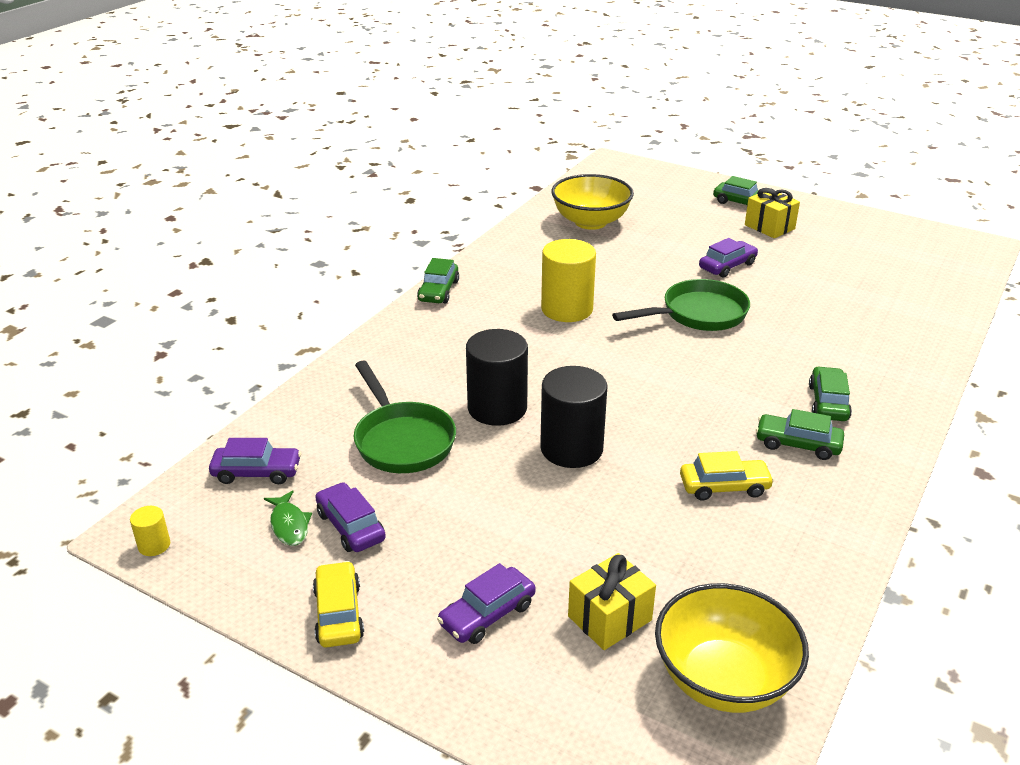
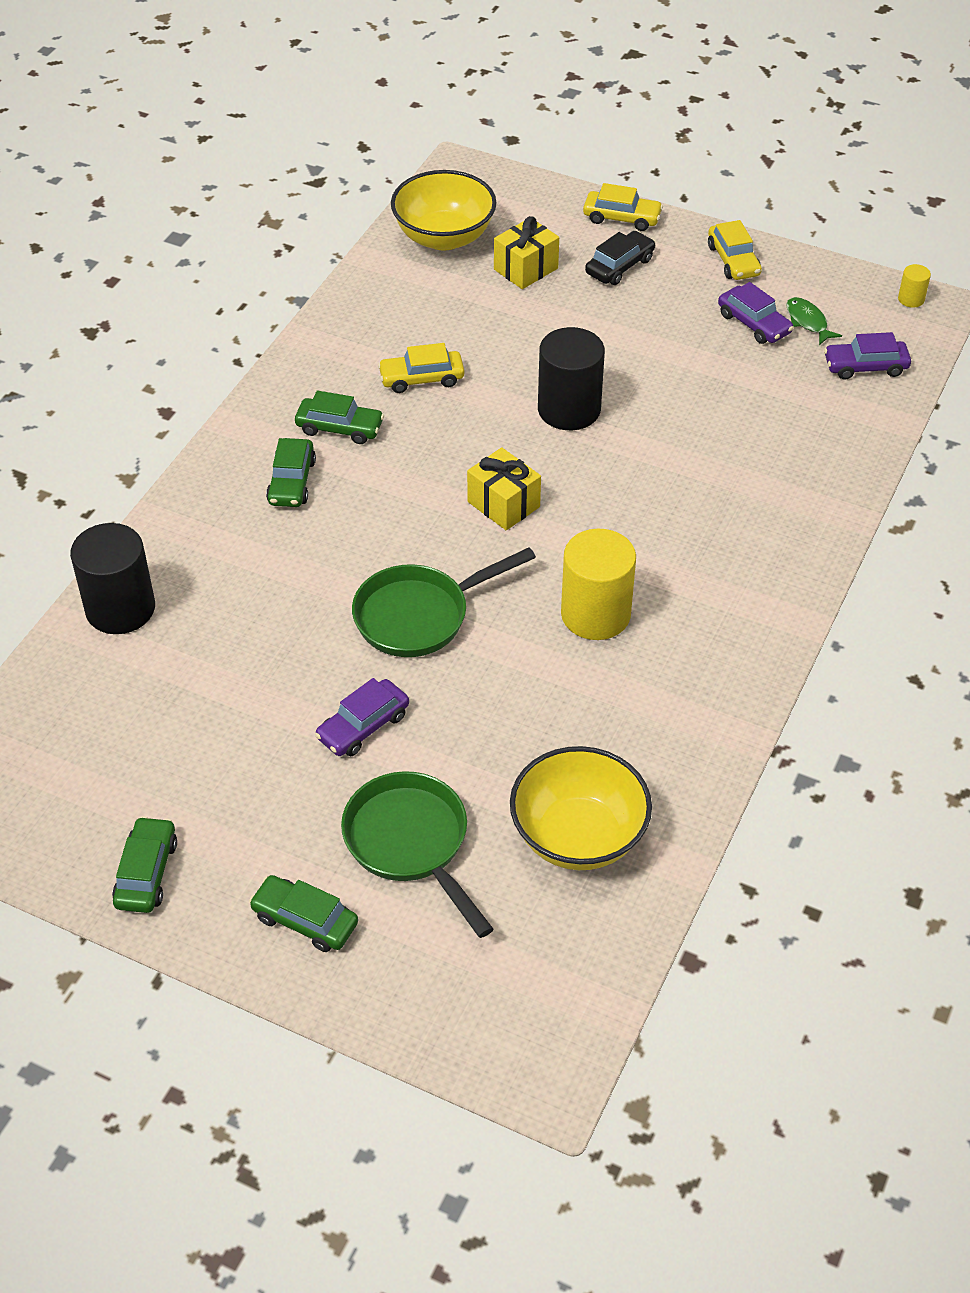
camera: 175 degrees right, 15 degrees up
(402, 440) = (741, 408): green pan -> green pan (411, 844)
(438, 291) = (779, 639): green car -> green car (146, 873)
(467, 697) = (621, 218): none -> yellow car
(487, 614) = (620, 266): purple car -> black car
(497, 408) = (654, 452): black cylinder -> black cylinder (120, 608)
(769, 227) = (273, 842): yellow gift -> yellow gift (503, 504)

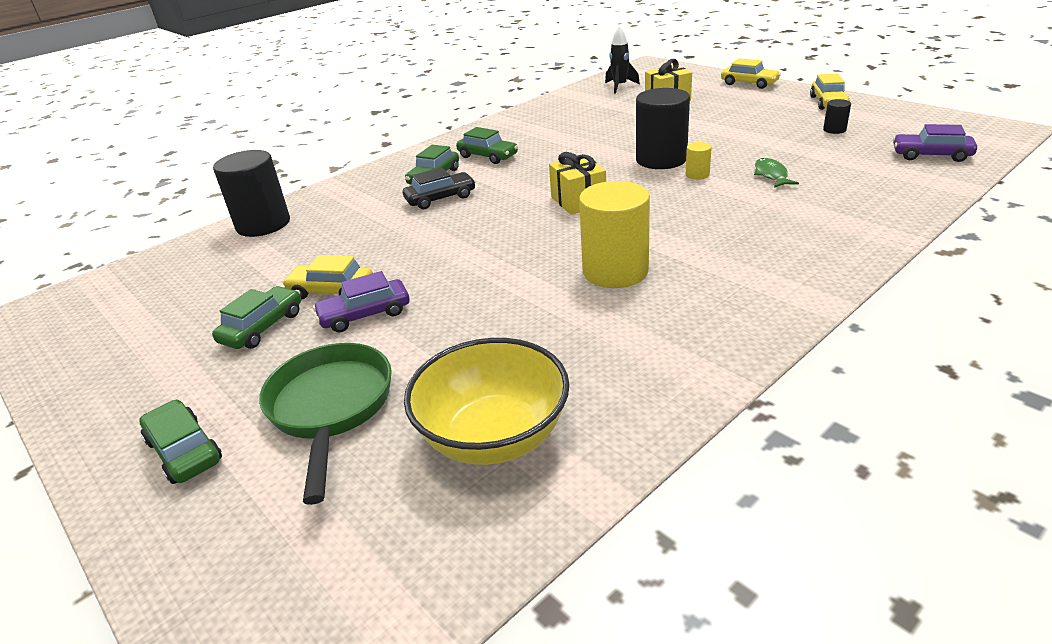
camera: 25 degrees right, 15 degrees down
(146, 873) = (106, 383): green car -> green car (262, 327)
(419, 615) = (466, 253): green pan -> none
(421, 378) = (561, 139): yellow car -> yellow car (331, 290)
(444, 237) = (620, 86): yellow bowl -> black rocket
(620, 266) = (737, 101): black car -> black car (440, 198)
(754, 323) = (834, 130): purple car -> black cylinder
(807, 322) = (882, 131): green fish -> green fish (771, 175)
(911, 299) = (982, 125): yellow cylinder -> yellow cylinder (697, 175)

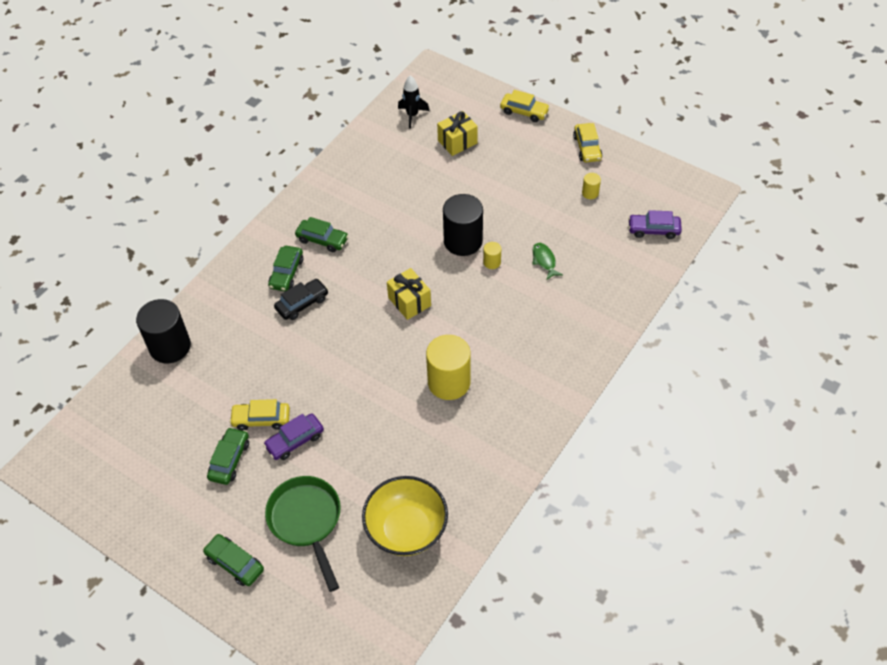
camera: 15 degrees left, 20 degrees up
(834, 130) = (590, 193): black cylinder -> yellow cylinder

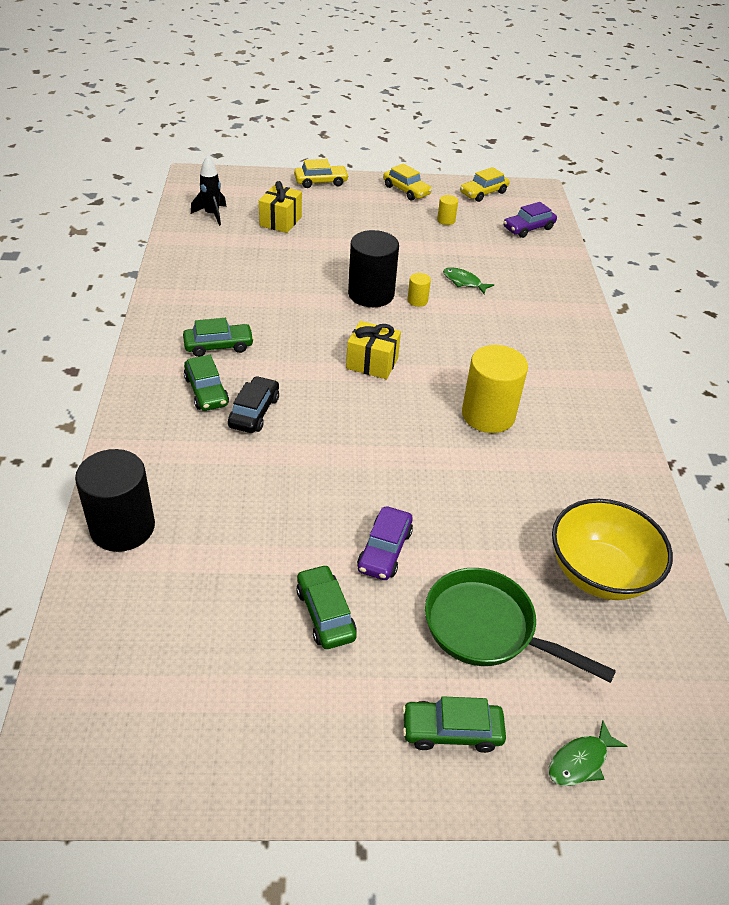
camera: 40 degrees left, 10 degrees down
(261, 419) = (321, 548): yellow car -> yellow car (483, 193)
(284, 621) = (580, 761): none -> green fish

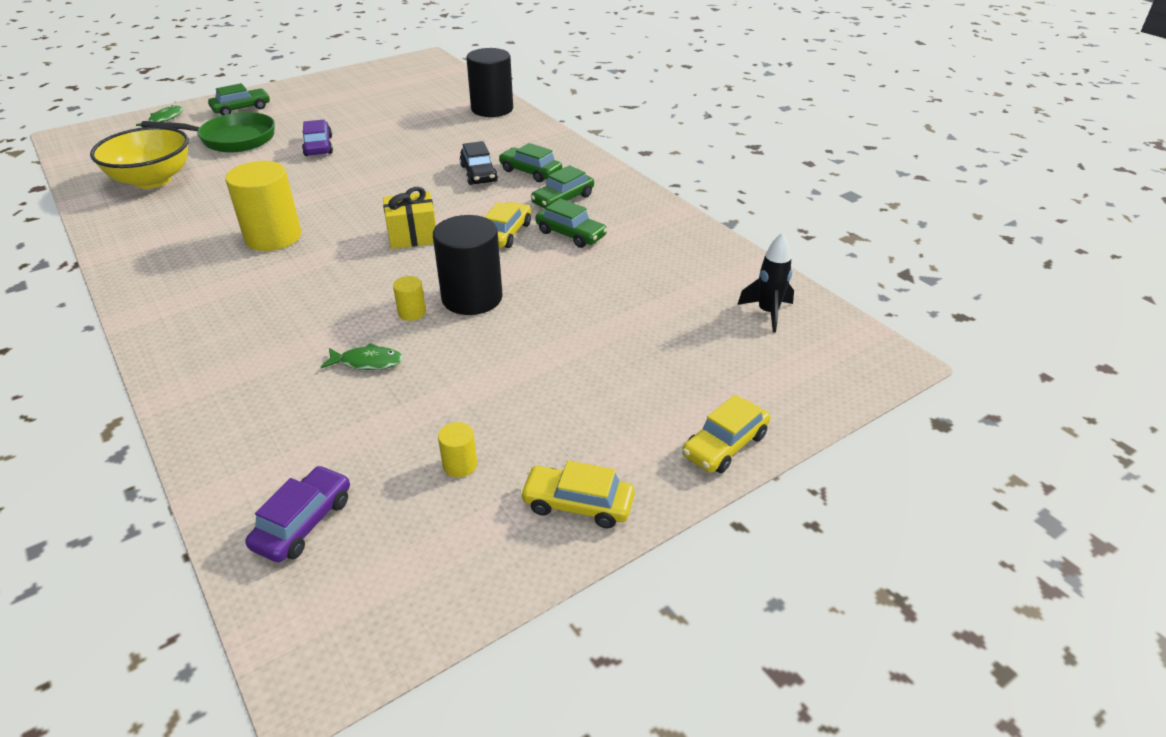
camera: 150 degrees right, 5 degrees down
(280, 221) = (682, 343): yellow gift -> none
(325, 613) = (338, 118): green car -> green car (570, 234)
(483, 193) = (433, 583): yellow car -> yellow car (506, 233)

